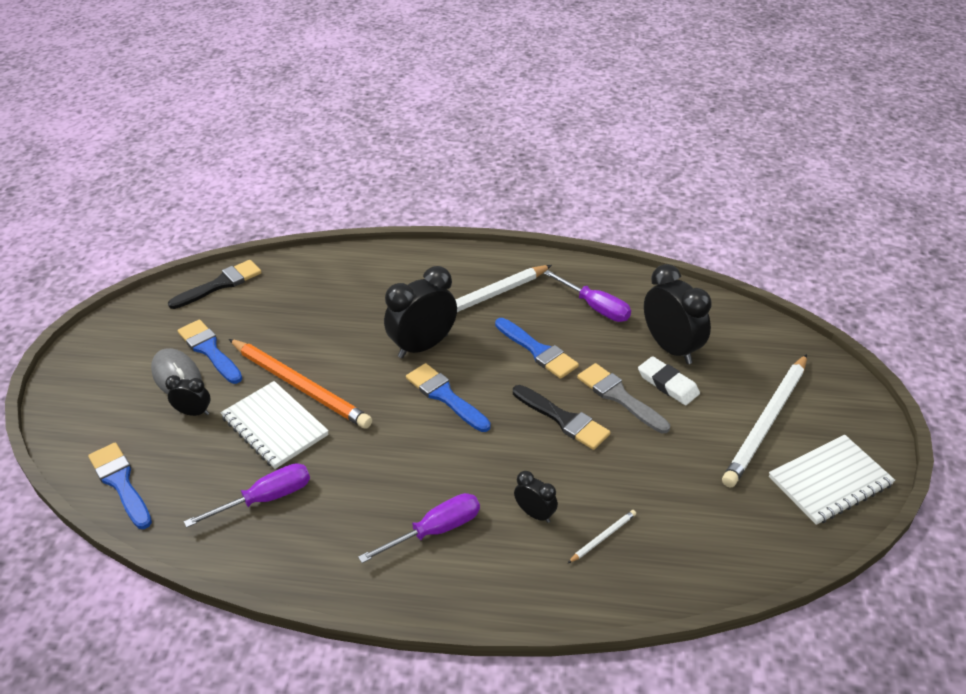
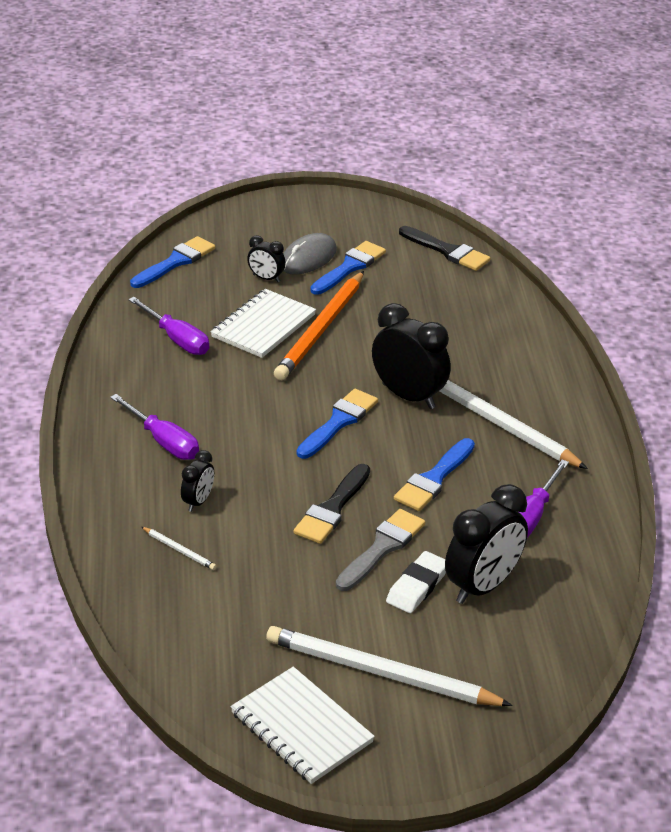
camera: 75 degrees right, 5 degrees down
(194, 412) = (266, 278): black clock -> black clock turned 120 degrees clockwise

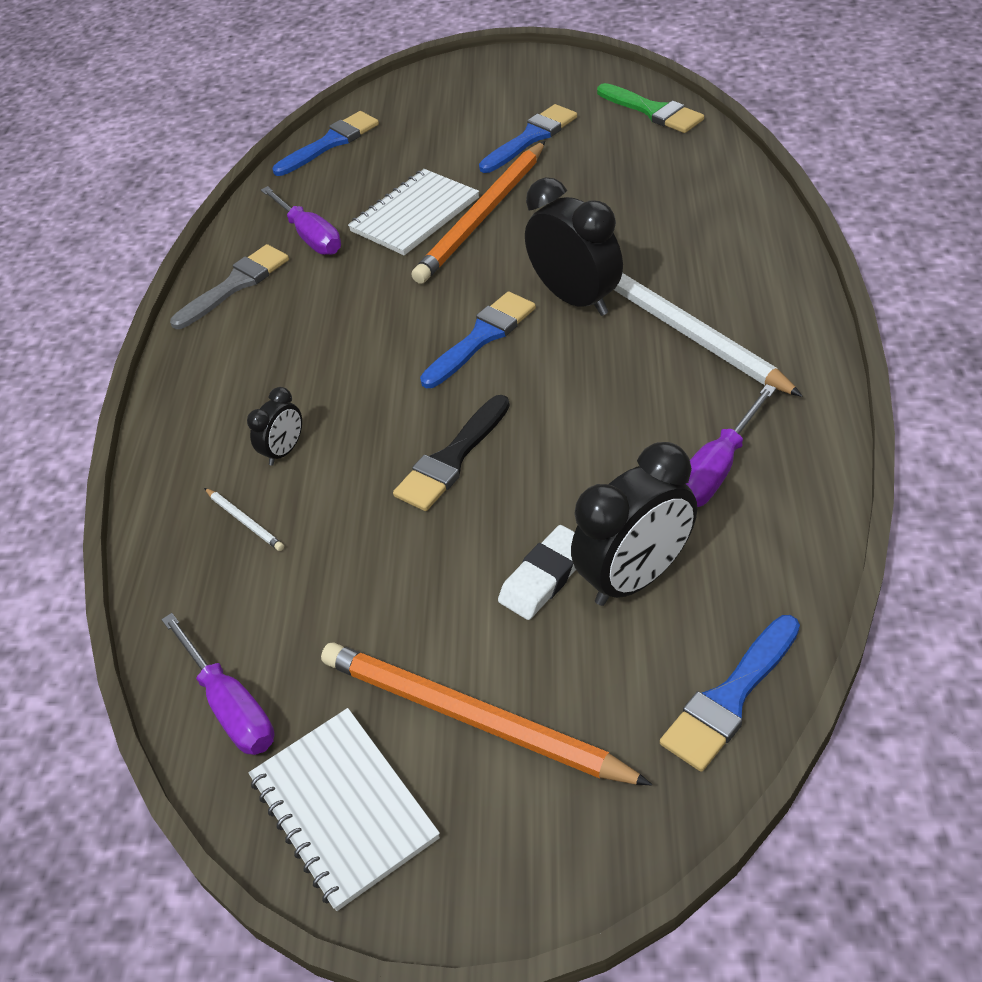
camera: 15 degrees right, 10 degrees up
(164, 441) = (262, 369): purple screwdriver -> purple screwdriver (231, 706)
(266, 278) = (430, 156): black clock -> none
(308, 258) = (484, 129): grey mouse -> none
(380, 673) = (471, 718): white pencil -> orange pencil
(382, 548) = (507, 517): grey brush -> grey brush (235, 285)
(434, 479) = (592, 414): blue brush -> blue brush (730, 698)
(447, 251) = (653, 111): black brush -> green brush

